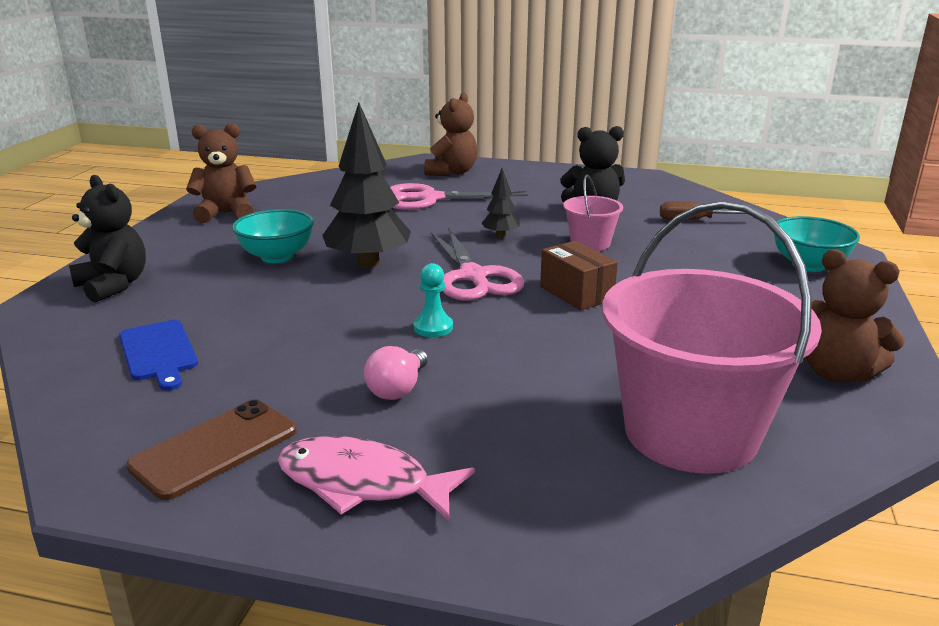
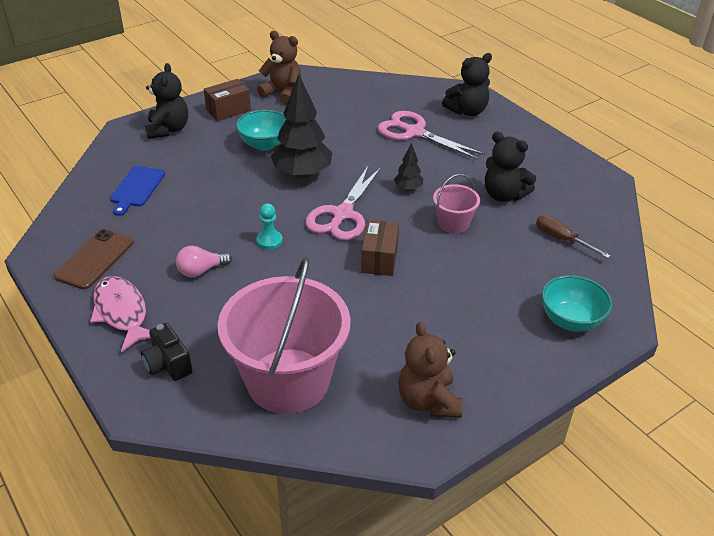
camera: 40 degrees right, 15 degrees up
(175, 245) = (228, 110): none -> brown box
(215, 449) = (95, 259): brown phone -> brown phone turned 60 degrees counterclockwise
(452, 172) = (467, 111): brown teddy bear -> black teddy bear
(528, 500) = (168, 364): none -> black camera

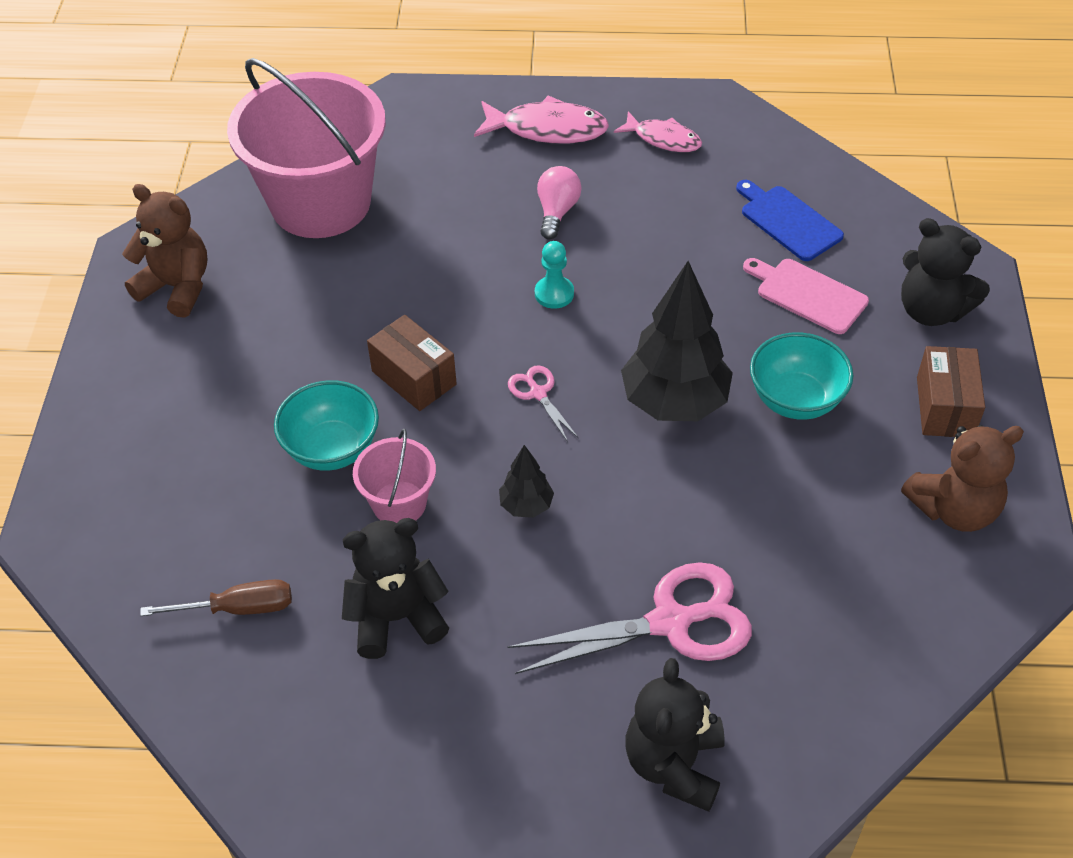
camera: 130 degrees right, 10 degrees up
(95, 259) = (663, 139): brown phone -> pink fish
(168, 364) = (436, 133): black camera -> none
(190, 164) = (808, 294): none -> pink cutting board
(342, 214) = (538, 393): pink scissors -> pink scissors, size x0.48
(570, 320) = (118, 490): turquoise bowl -> turquoise bowl (332, 449)

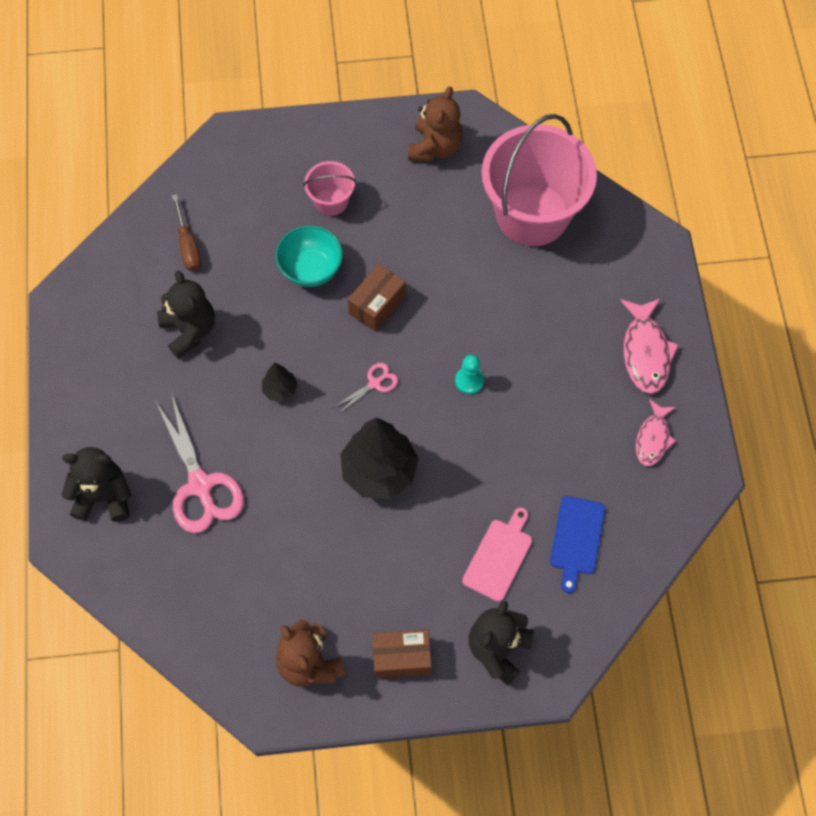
camera: 80 degrees right, 15 degrees up
(399, 503) = (273, 316): pink bucket -> pink bucket (331, 201)
(557, 212) = (554, 371): pink light bulb -> none
(788, 221) = (576, 539): blue cutting board -> blue cutting board turned 150 degrees clockwise
(795, 400) = (393, 552): turquoise bowl -> none

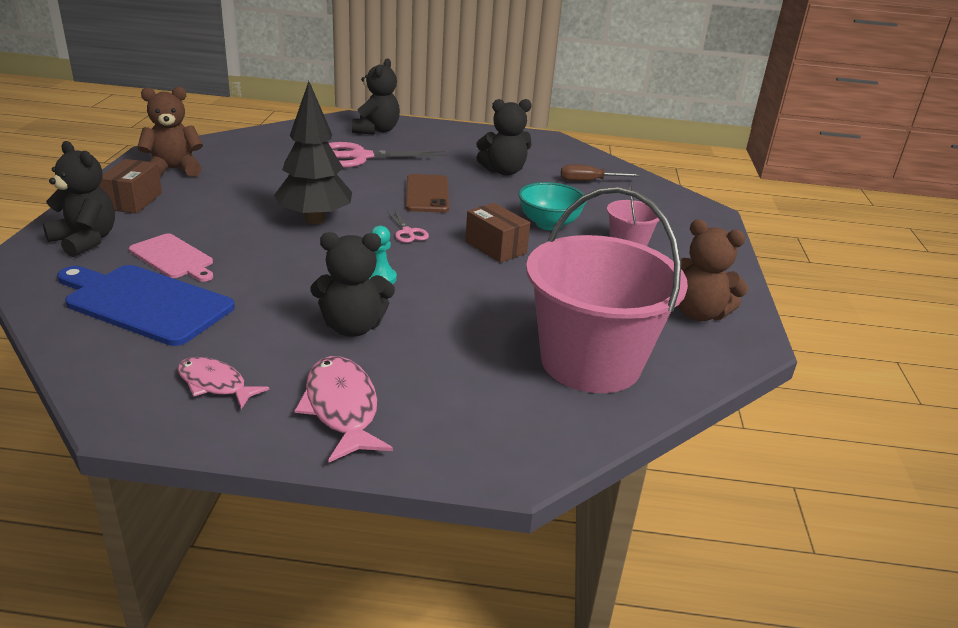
camera: 100 degrees right, 35 degrees down
(280, 390) = (427, 194): black tree -> brown phone
(549, 377) = (352, 327): none -> black teddy bear
(576, 539) = (145, 303): blue cutting board -> blue cutting board, size x1.65
(645, 352) = (341, 408): pink fish -> pink fish turned 60 degrees clockwise

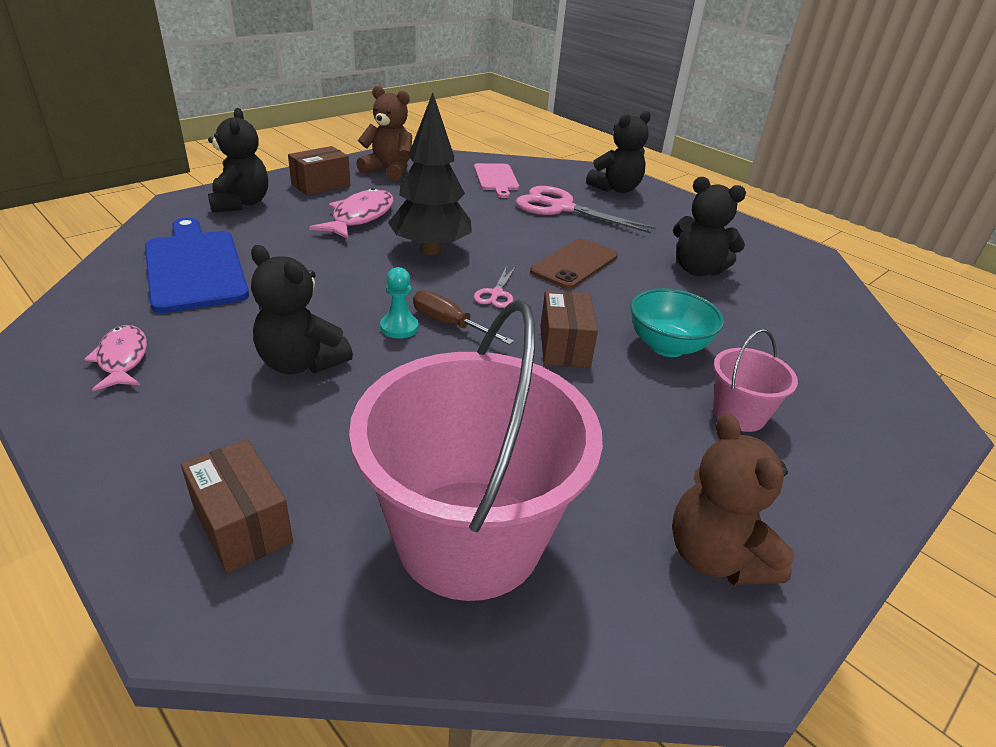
camera: 40 degrees right, 5 degrees up
(173, 258) = (272, 239): pink cutting board -> pink cutting board (496, 179)
(341, 408) = (164, 438): pink fish -> pink fish (360, 217)
(471, 420) = (242, 524): none -> brown box
(589, 181) = (795, 317): brown screwdriver -> brown screwdriver (449, 324)

